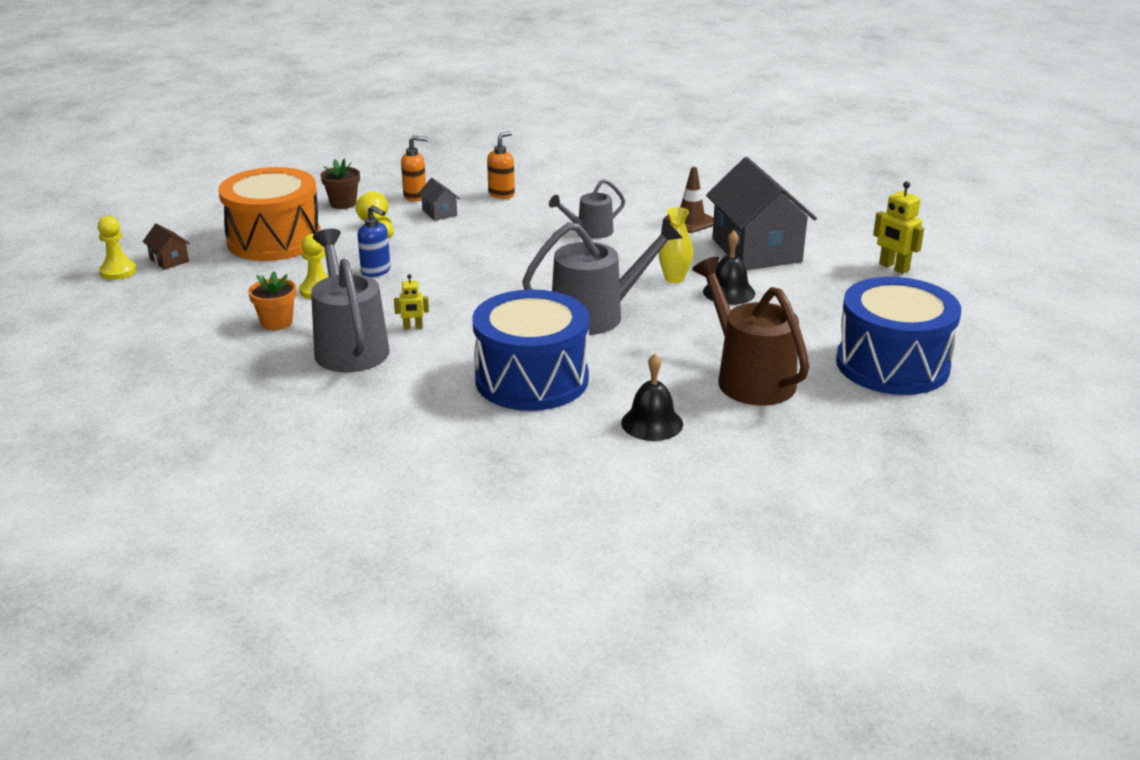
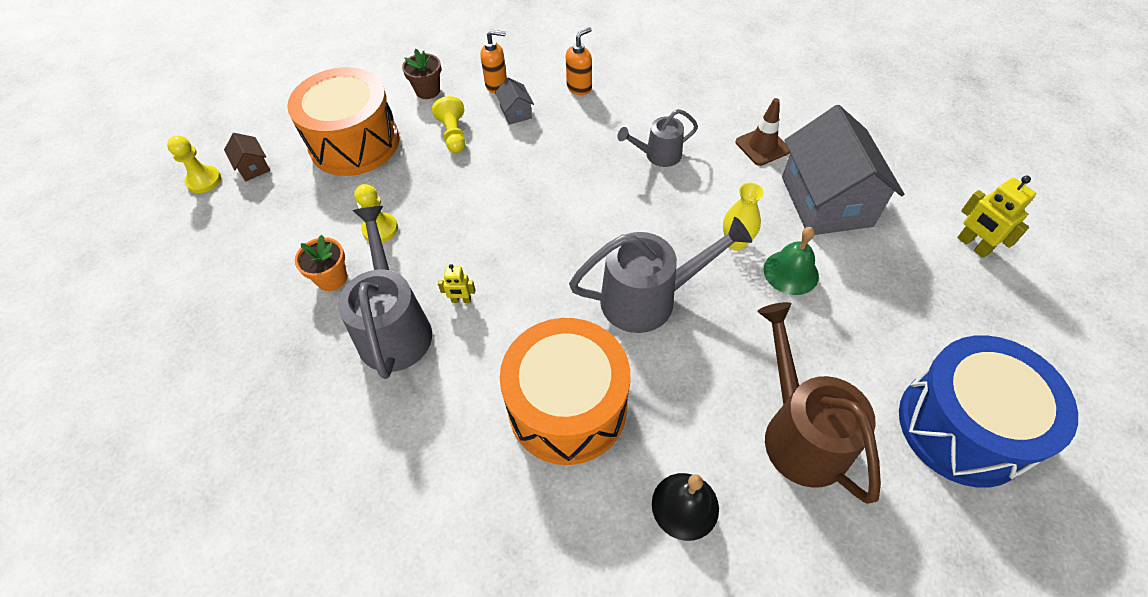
camera: 10 degrees right, 25 degrees up
(376, 271) = (440, 202): blue soap dispenser -> none
(532, 379) = (567, 407): blue drum -> orange drum
(729, 292) = (791, 272): black bell -> green bell

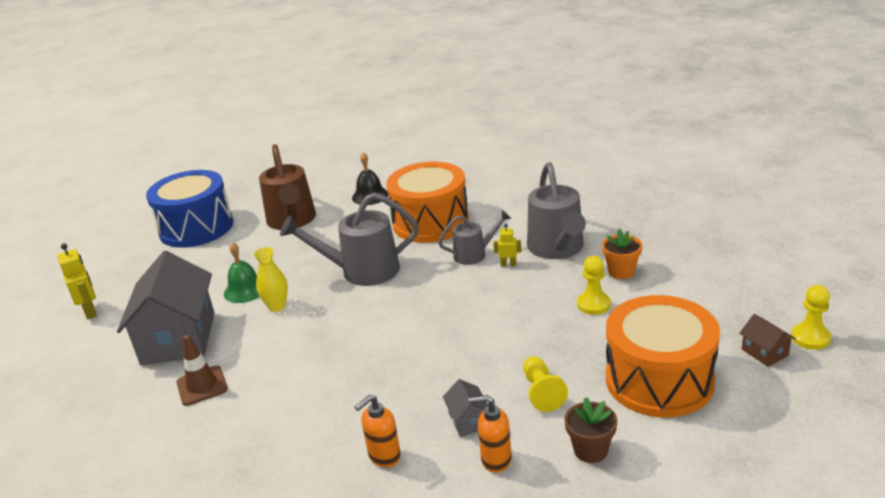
camera: 175 degrees left, 25 degrees down
(658, 155) = (314, 374): grey watering can -> grey watering can (474, 254)

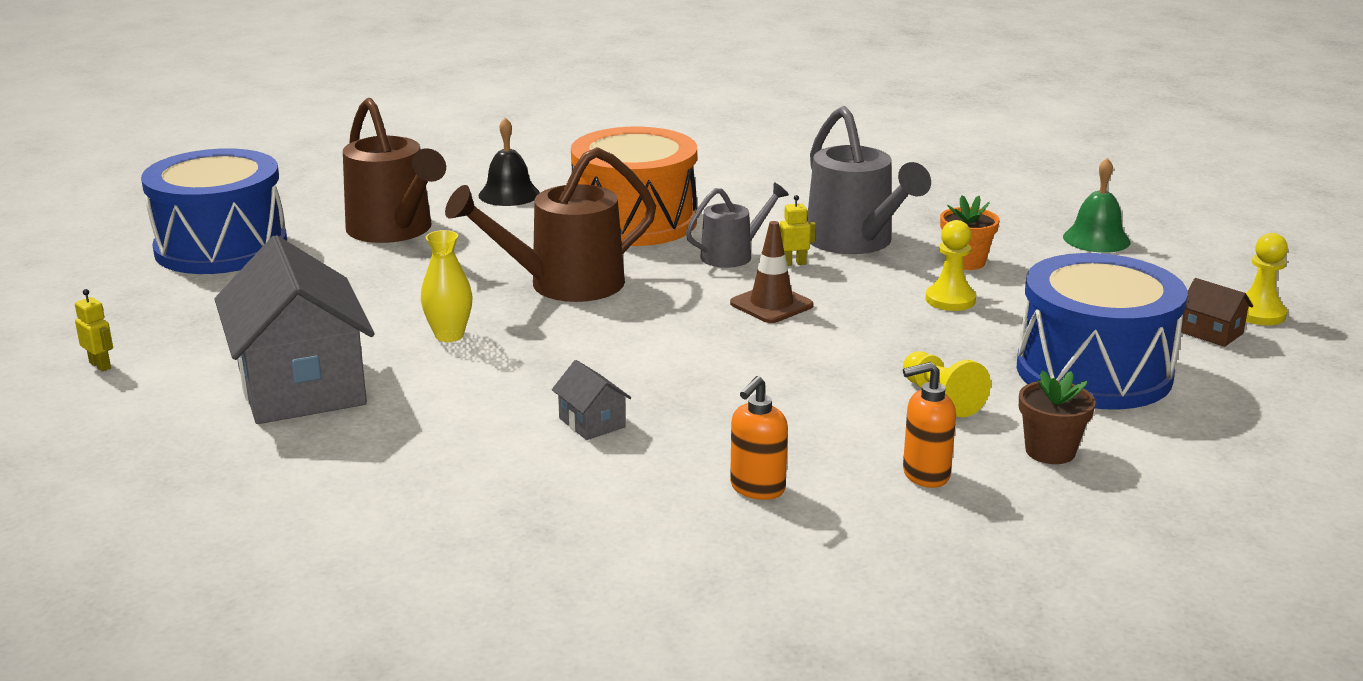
camera: 20 degrees left, 5 degrees down
(90, 311) = (100, 365): yellow robot -> yellow robot, size x0.59
(202, 386) = (391, 439): brown traffic cone -> brown traffic cone (771, 304)
(245, 290) = (376, 319): green bell -> green bell (1096, 239)
(361, 271) = (563, 285): grey watering can -> brown watering can
(468, 420) = (856, 438): grey house -> grey house (592, 423)
(659, 380) = (1093, 372): orange drum -> blue drum

